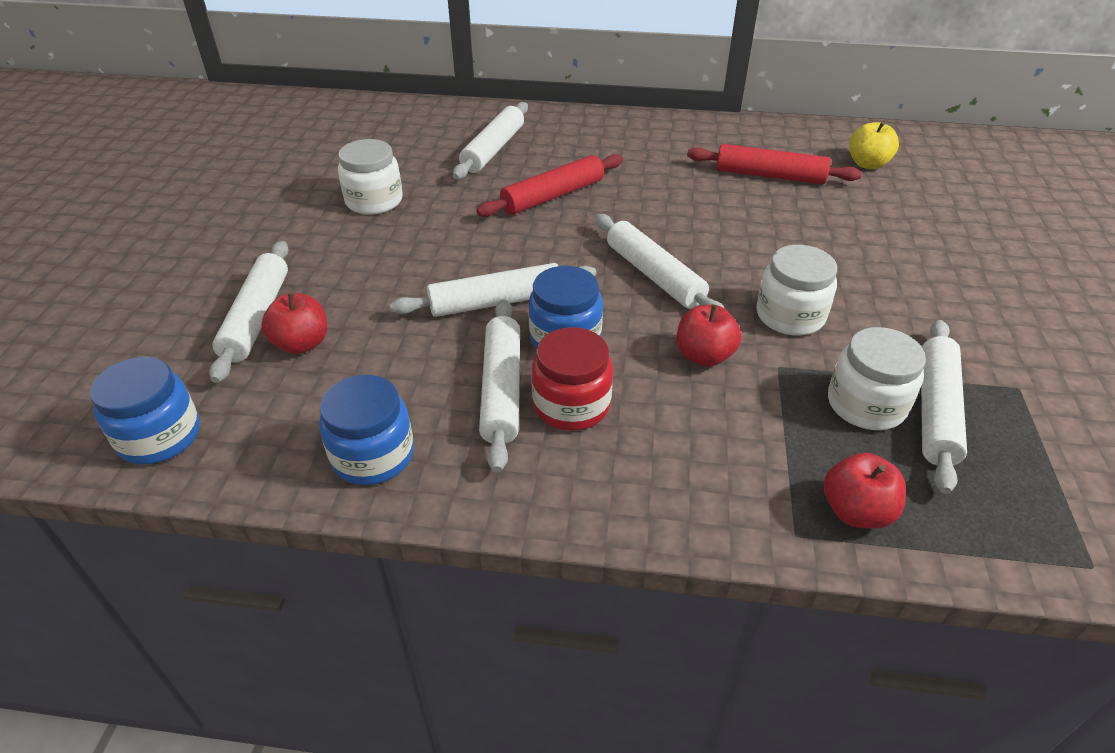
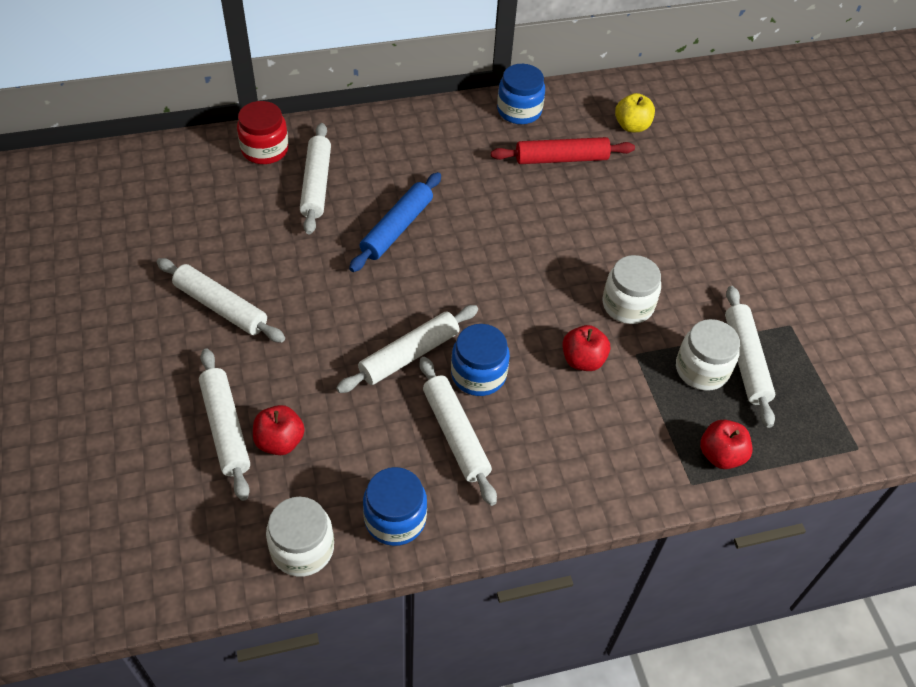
camera: 25 degrees left, 10 degrees up
(159, 436) = (226, 557): blue jar -> blue jar (519, 111)
(374, 201) = (245, 275): white jar -> white jar (302, 548)
(552, 196) = (397, 228): red rolling pin -> blue rolling pin
(571, 405) = (511, 432): red jar -> red jar (265, 149)
(654, 275) = (516, 293): white rolling pin -> white rolling pin (221, 307)

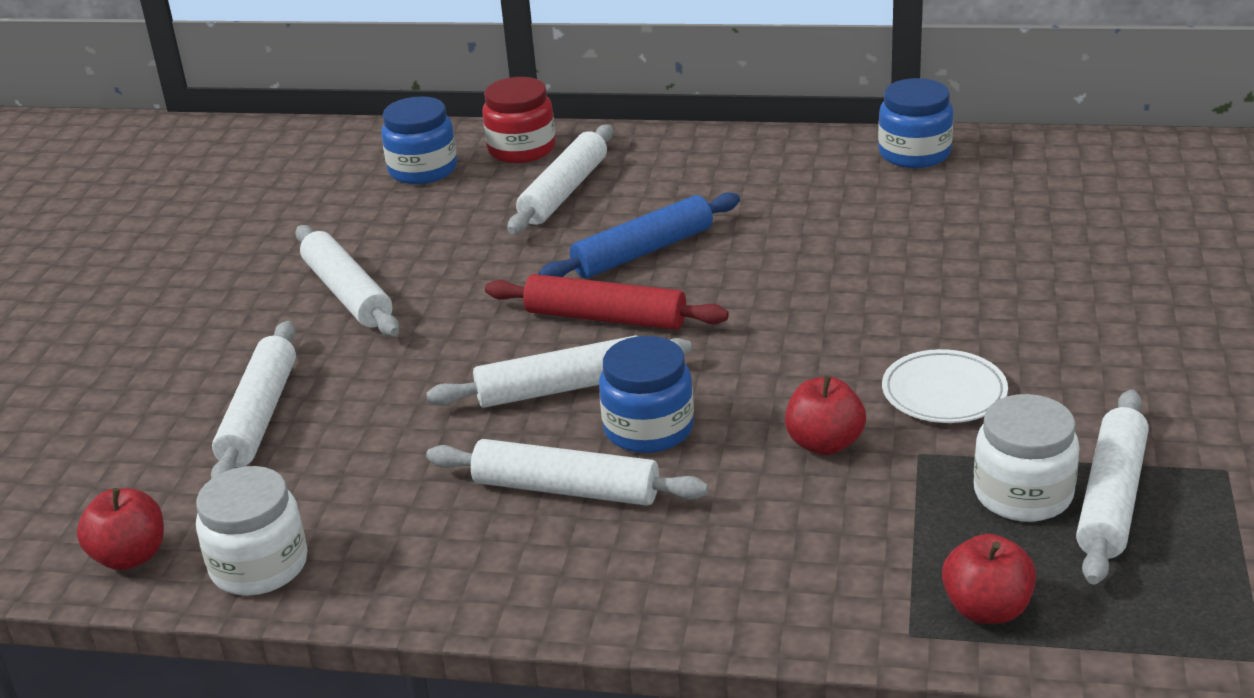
camera: 30 degrees right, 20 degrees down
(280, 441) = (317, 444): red apple -> red apple (130, 556)
(395, 519) = (409, 564): blue jar -> blue jar (423, 170)
(456, 434) = (566, 489): white rolling pin -> white rolling pin turned 75 degrees counterclockwise
(561, 159) = (946, 212): red rolling pin -> red rolling pin (605, 317)
(627, 305) = (944, 393): white jar -> white plate
(632, 126) = (1088, 191): yellow apple -> none

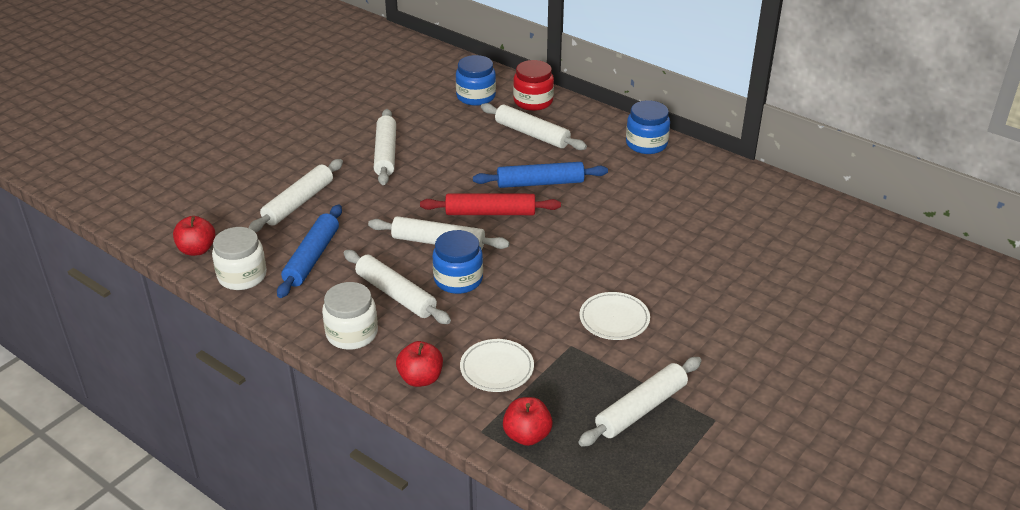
camera: 25 degrees right, 5 degrees up
(364, 489) = (312, 258): none -> blue rolling pin
(564, 192) = (532, 134): white rolling pin -> white rolling pin turned 75 degrees clockwise
(605, 317) = (490, 213): red rolling pin -> red rolling pin turned 45 degrees counterclockwise
(824, 444) = (531, 321): red apple -> red apple (420, 378)
(840, 532) = (497, 369): none -> white plate
(914, 153) = (733, 177): blue jar -> blue jar (646, 144)
(1023, 494) = (600, 387): white jar -> white jar (352, 333)

